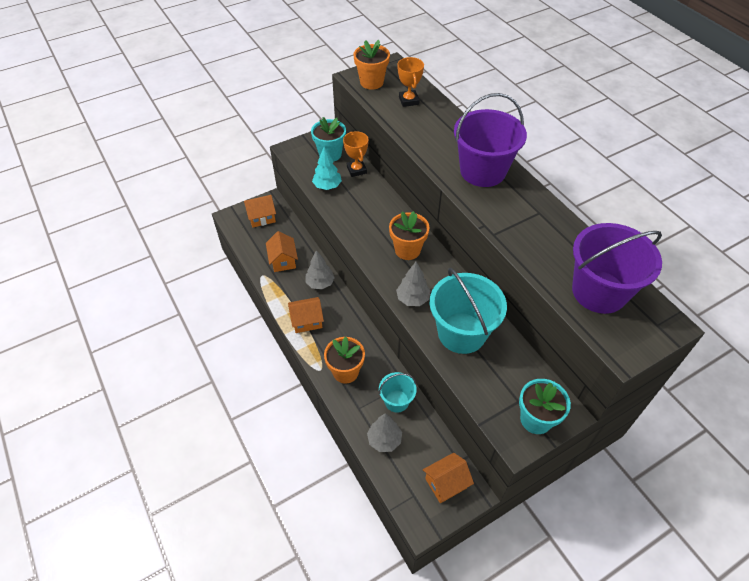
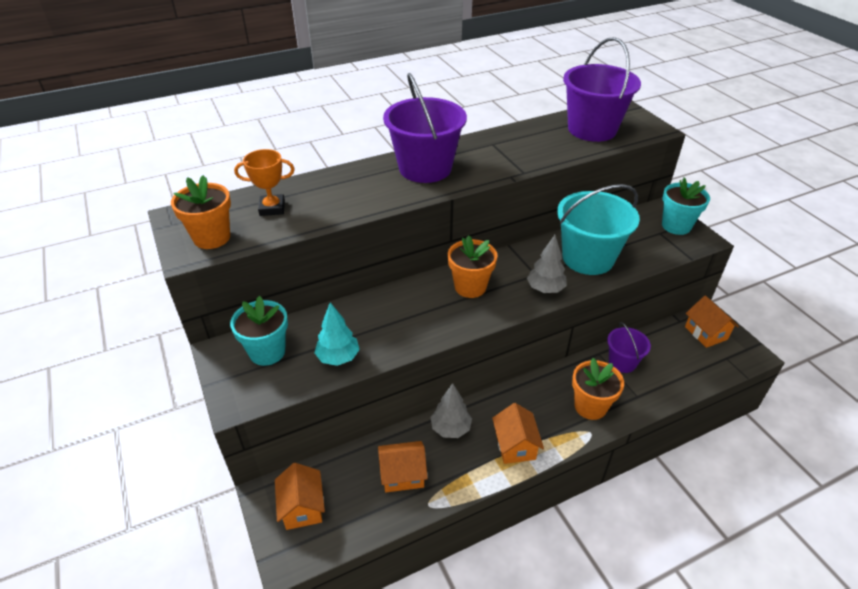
camera: 85 degrees left, 10 degrees down
(356, 170) = (312, 324): orange trophy -> none
(384, 440) = (672, 376): grey tree -> none
(396, 401) = (622, 362): turquoise bucket -> purple bucket

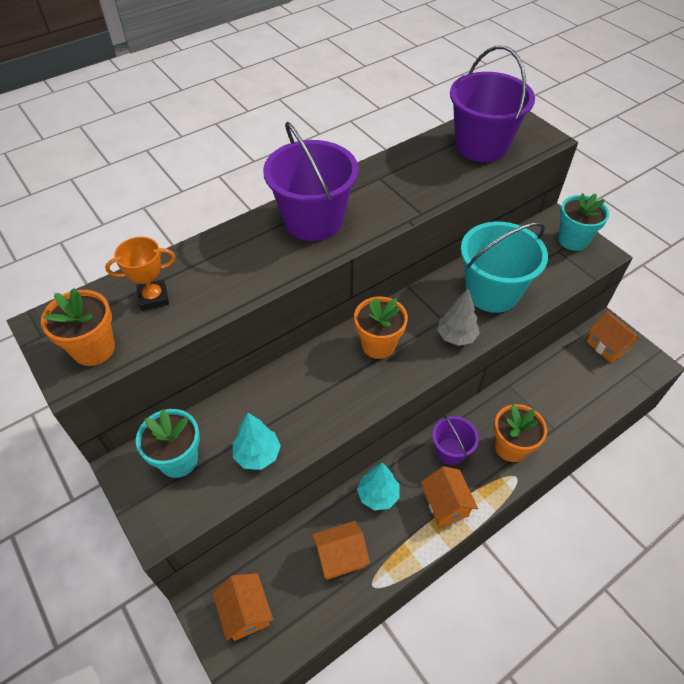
camera: 10 degrees left, 10 degrees up
(450, 428) = (378, 495): grey tree -> turquoise tree
(622, 362) = (533, 391): purple bucket -> purple bucket (450, 451)

